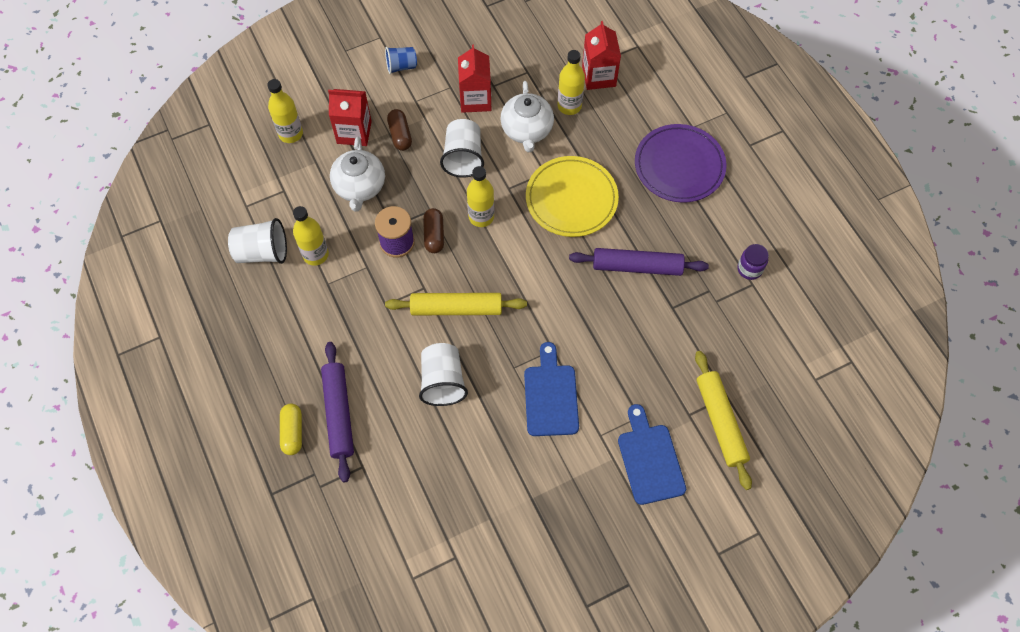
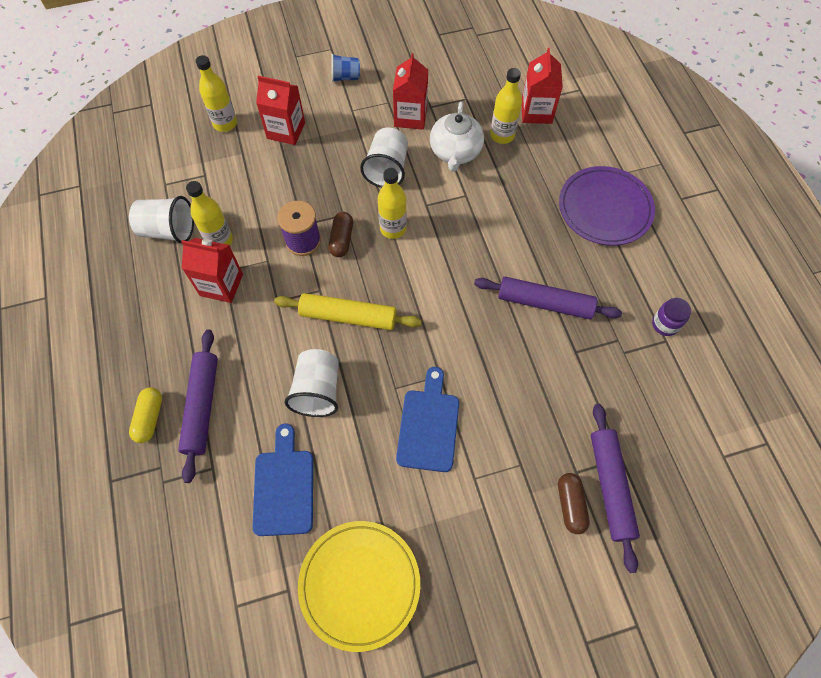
camera: 10 degrees right, 0 degrees up
(328, 297) = (221, 285): none -> red carton
(360, 187) = (279, 182): white teapot -> none
(400, 135) = (330, 139): brown capsule -> brown capsule (570, 505)
(571, 199) = (488, 225): yellow plate -> yellow plate (359, 584)
(650, 459) = (525, 516): blue cutting board -> blue cutting board (284, 487)
(720, 422) = (610, 486): yellow rolling pin -> purple rolling pin

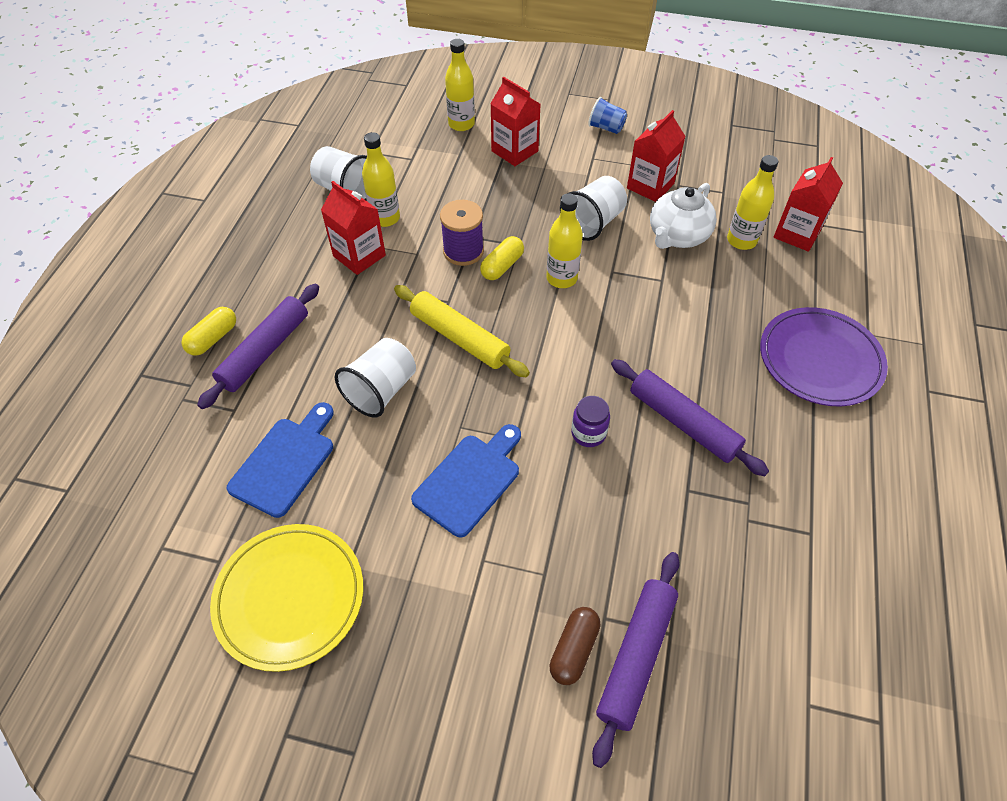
camera: 30 degrees right, 10 degrees down
(341, 239) = (502, 266): brown capsule -> yellow capsule
(665, 324) = (821, 515): purple jar -> purple jar (588, 433)

